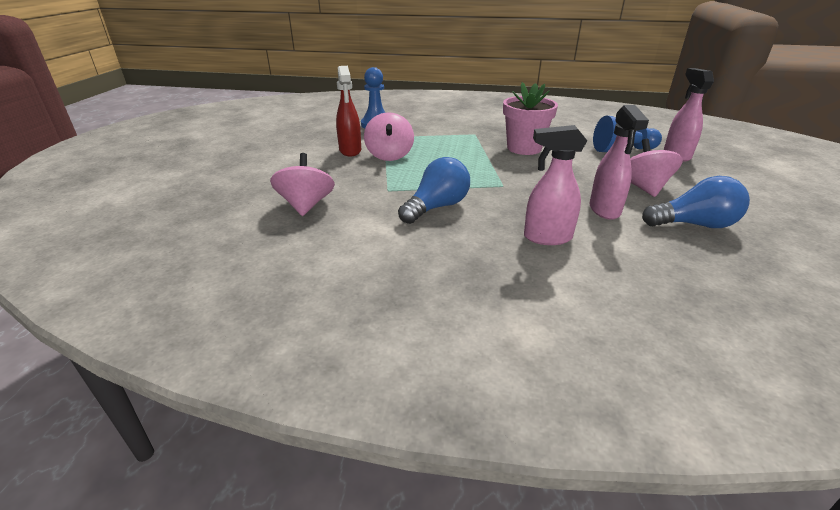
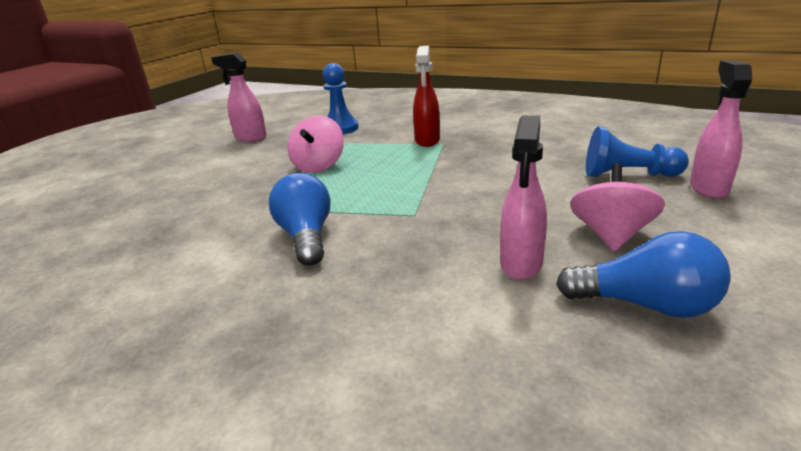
camera: 20 degrees right, 5 degrees down
(306, 205) = (173, 220): pink spinning top -> none
(350, 151) = (283, 158): red spray bottle -> red spray bottle (427, 141)
(437, 207) = (306, 236): blue light bulb -> blue light bulb turned 75 degrees counterclockwise
(524, 148) = (488, 165): pink flower pot -> none
(546, 237) = (401, 296): pink spray bottle -> pink spray bottle (250, 138)

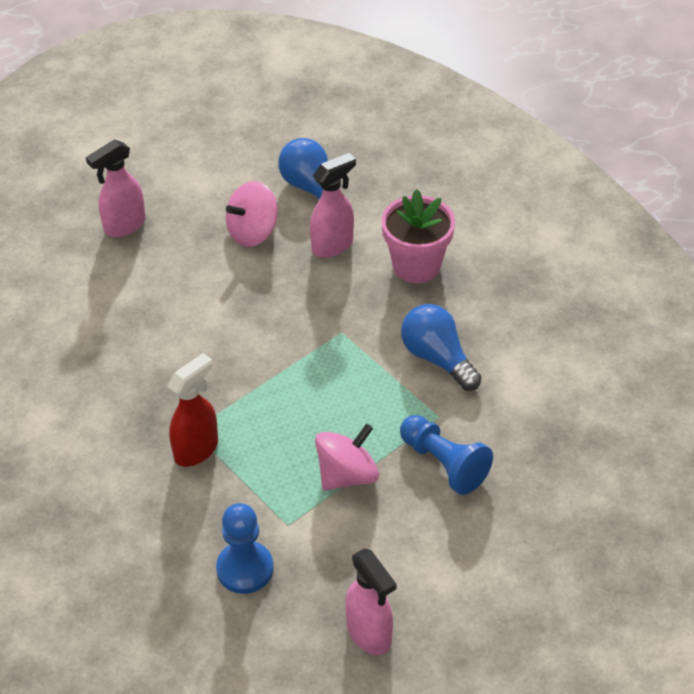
camera: 145 degrees left, 20 degrees up
(306, 236) = (437, 358): blue light bulb -> blue light bulb turned 120 degrees clockwise
(407, 293) = (416, 266): none -> pink flower pot
(628, 175) = (140, 271): blue pawn -> blue pawn (444, 464)

